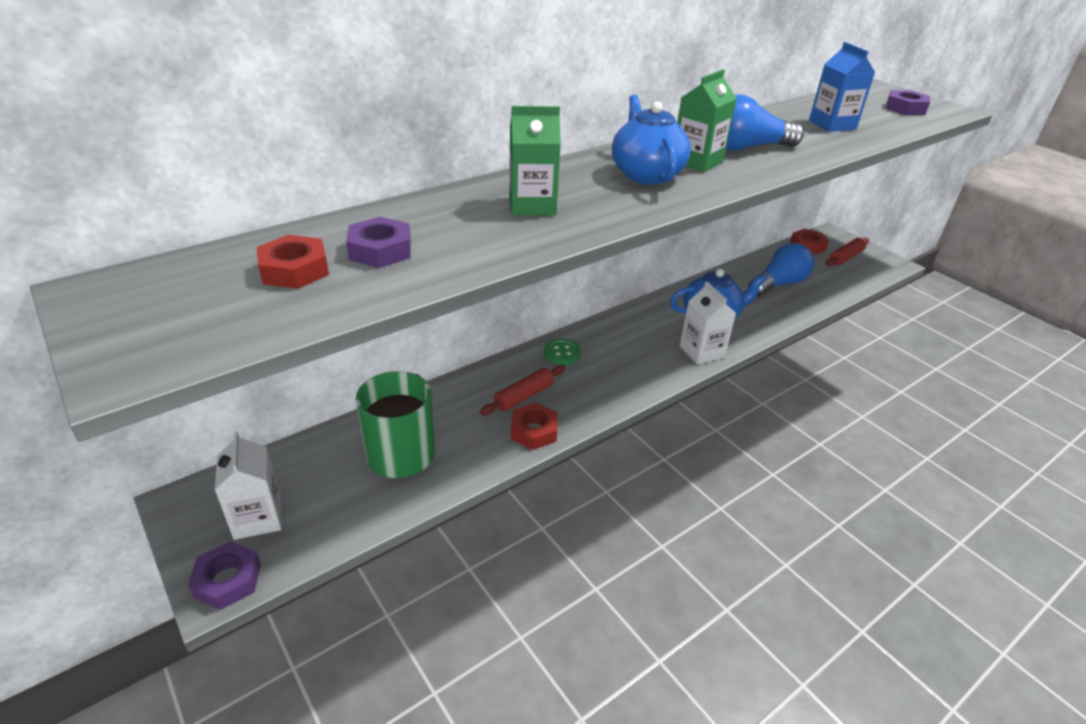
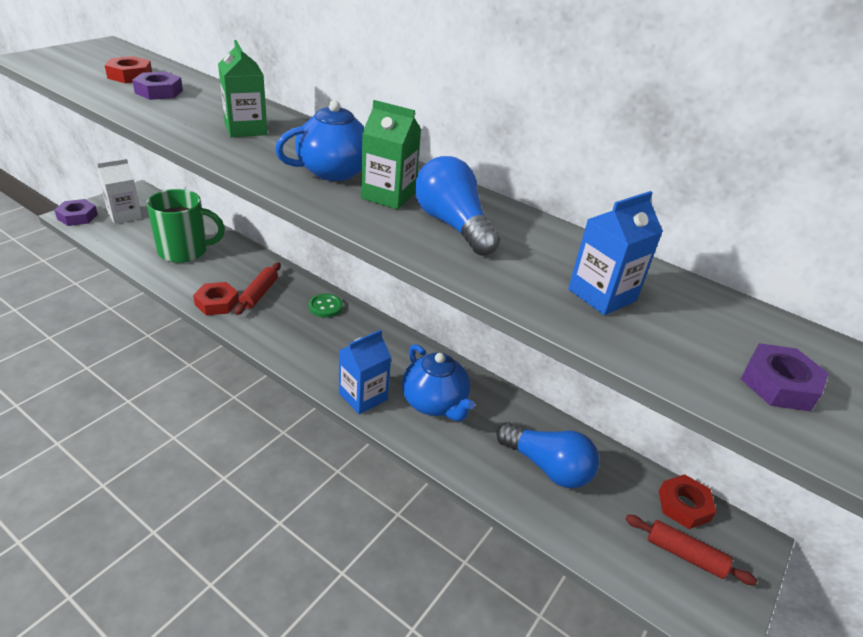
camera: 70 degrees right, 0 degrees up
(524, 396) = (259, 293): red rolling pin -> red rolling pin turned 75 degrees clockwise
(701, 352) = (363, 396): white carton -> blue carton

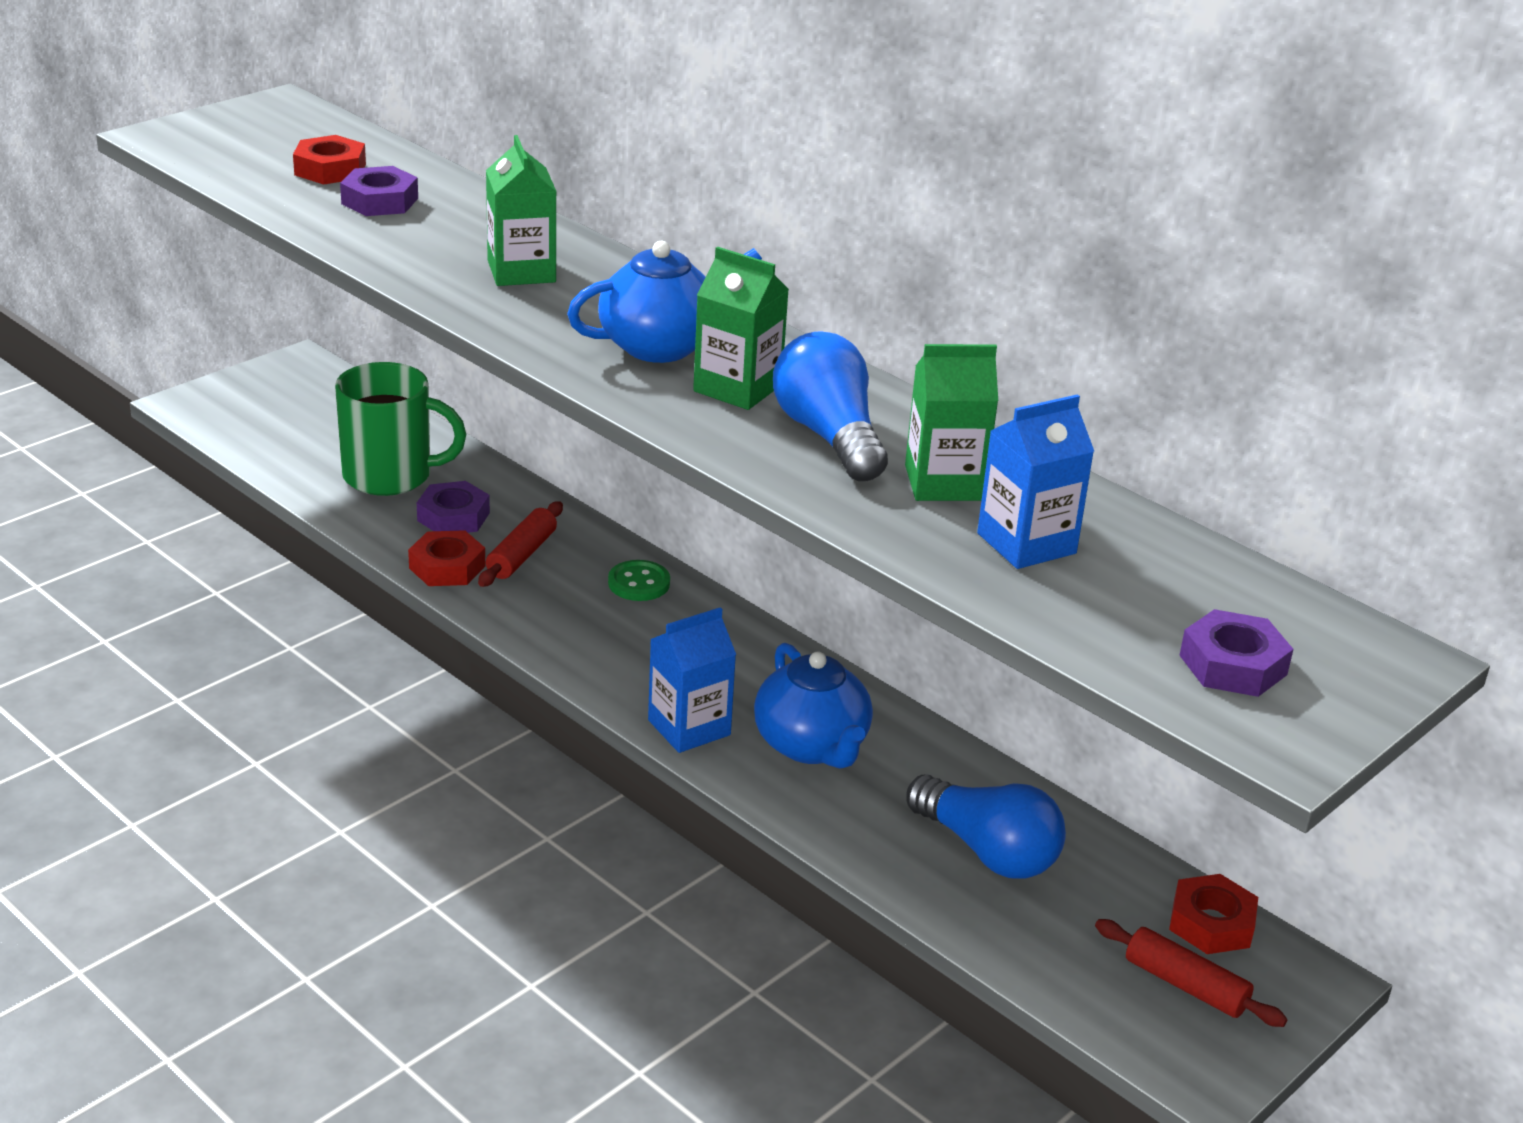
camera: 10 degrees right, 5 degrees down
(77, 217) = (198, 407): purple nut -> purple nut (453, 517)
(124, 215) = (280, 406): white carton -> none
(534, 254) = (944, 483): none -> green carton

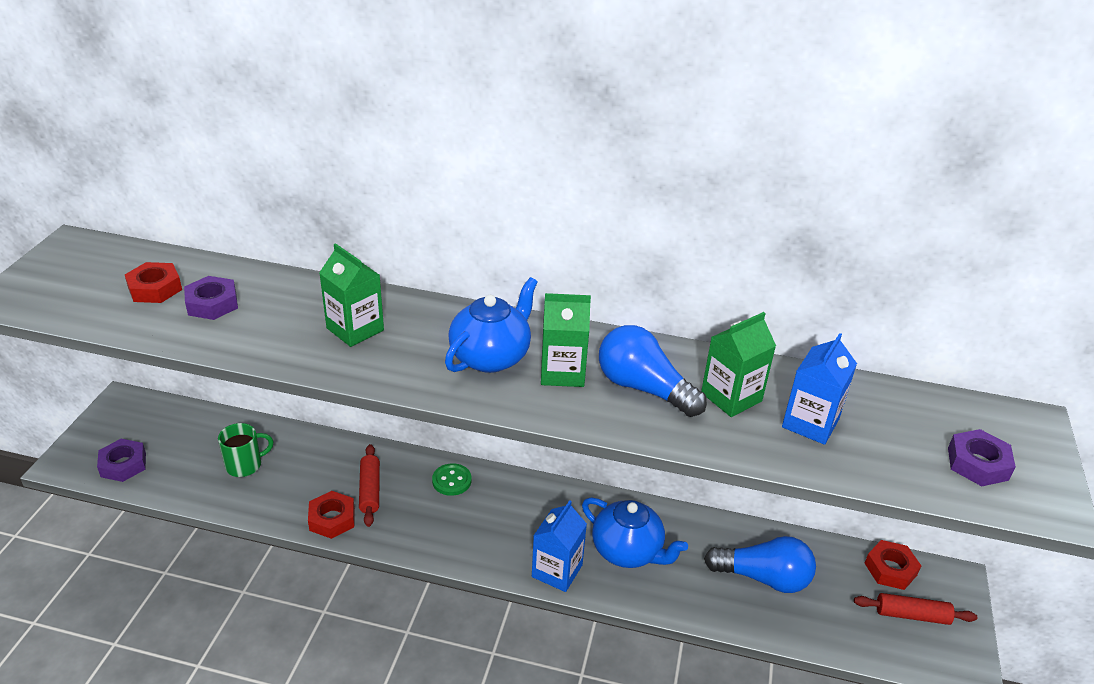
camera: 30 degrees left, 5 degrees up
(390, 476) = (245, 465): green mug -> green mug, size x0.59
(453, 517) = (307, 479): purple nut -> purple nut (123, 464)

